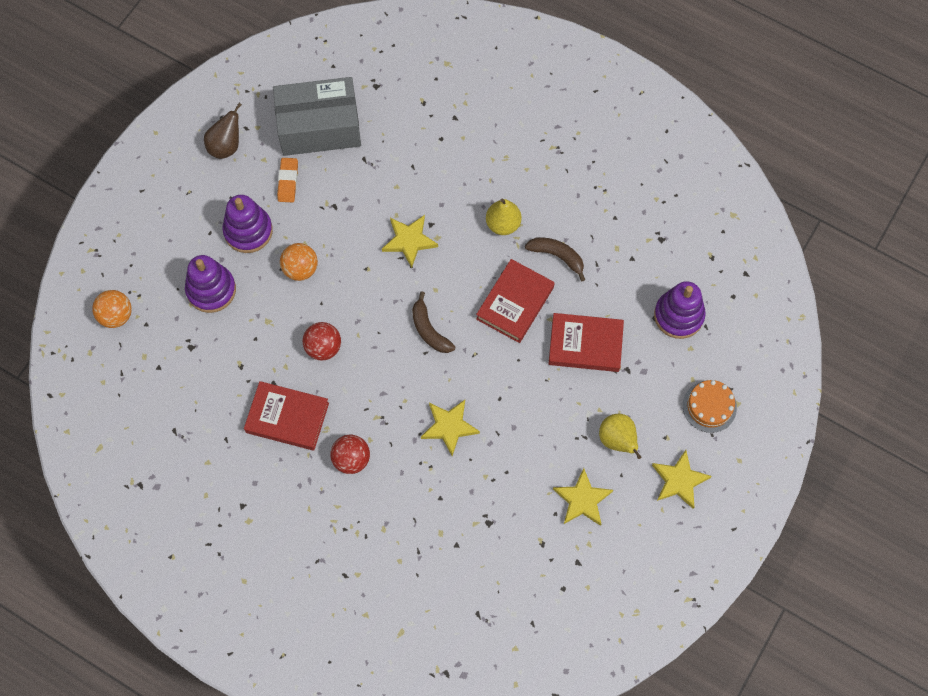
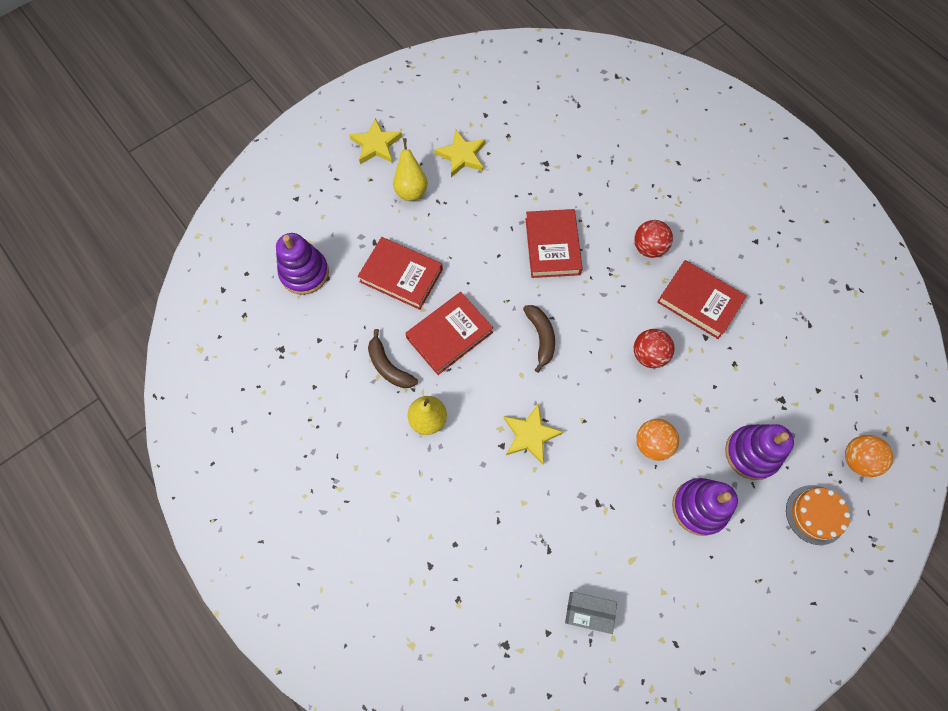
camera: 160 degrees left, 0 degrees up
(226, 146) = (704, 627): brown pear -> none
(288, 181) = (642, 553): orange eraser -> none
(319, 127) = (588, 612): grey box -> grey box, size x0.45
(449, 427) = (552, 246): yellow star -> red book
(709, 406) = (320, 190): orange cake -> orange cake (815, 514)

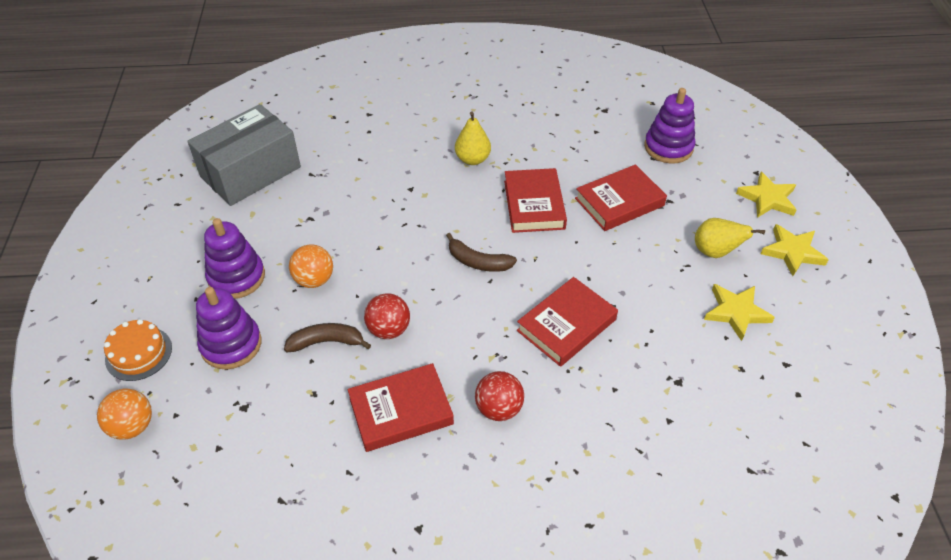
camera: 125 degrees right, 20 degrees down
(388, 366) = (537, 158): brown banana -> brown banana (327, 342)
(530, 435) = (401, 209): yellow star -> yellow star (767, 198)
(552, 246) = (566, 325): red book -> red book turned 75 degrees counterclockwise
(588, 612) = (250, 172): grey box -> grey box, size x2.20

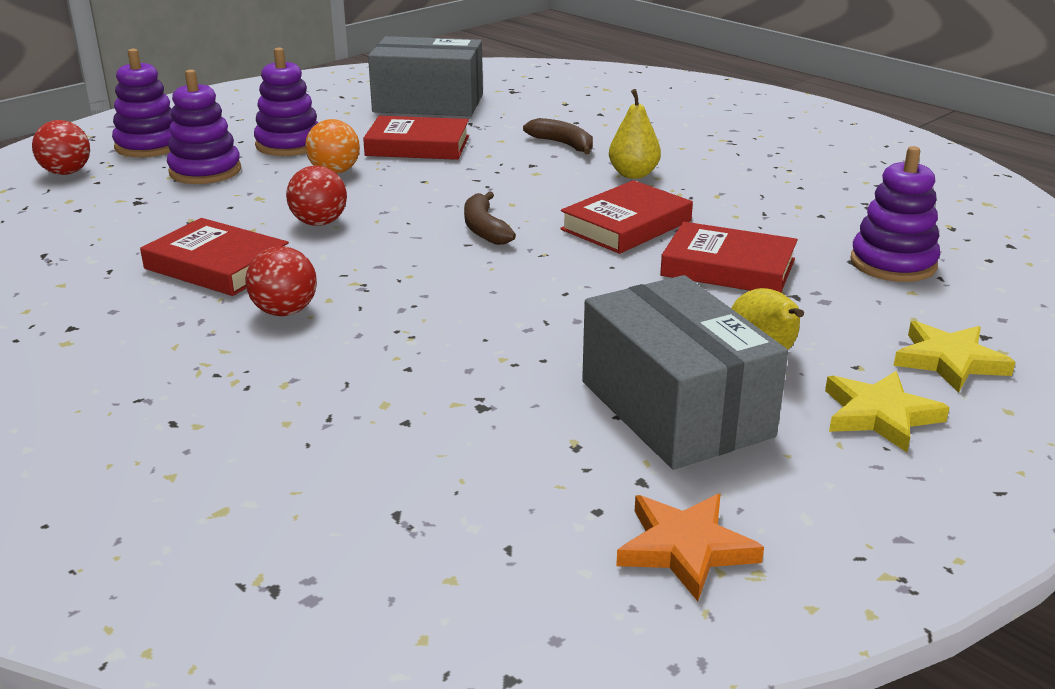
camera: 50 degrees right, 20 degrees down
(133, 426) = (66, 172): orange ball -> red ball
(138, 353) = (149, 146): orange cake -> purple stacking toy
(327, 342) = (263, 204): brown banana -> brown banana (563, 144)
(566, 325) = (467, 305): red book -> red book (417, 146)
(736, 312) = (676, 408): yellow star -> grey box
(845, 383) = (685, 548): none -> orange star

